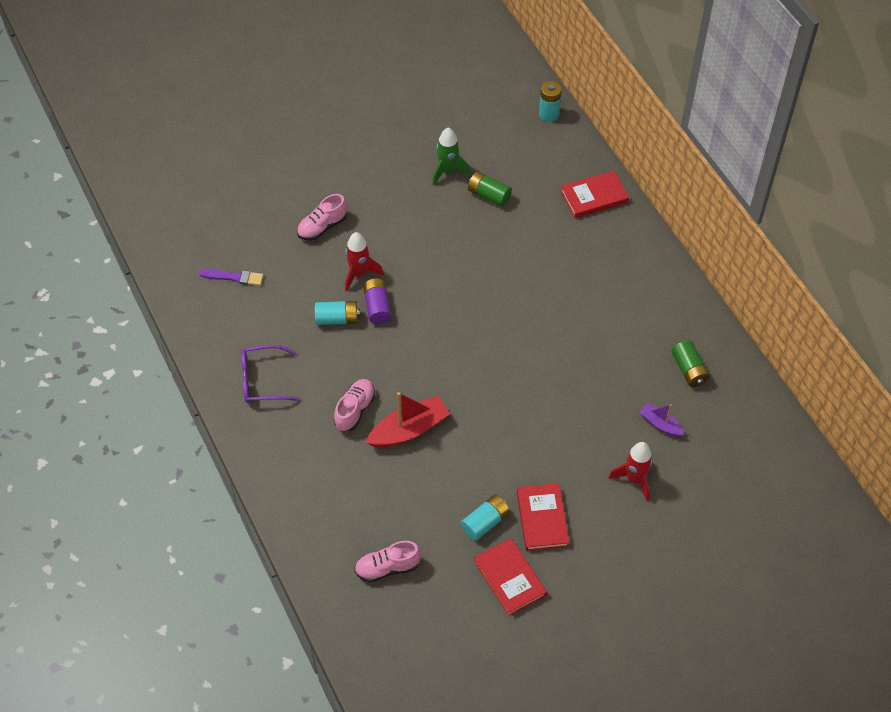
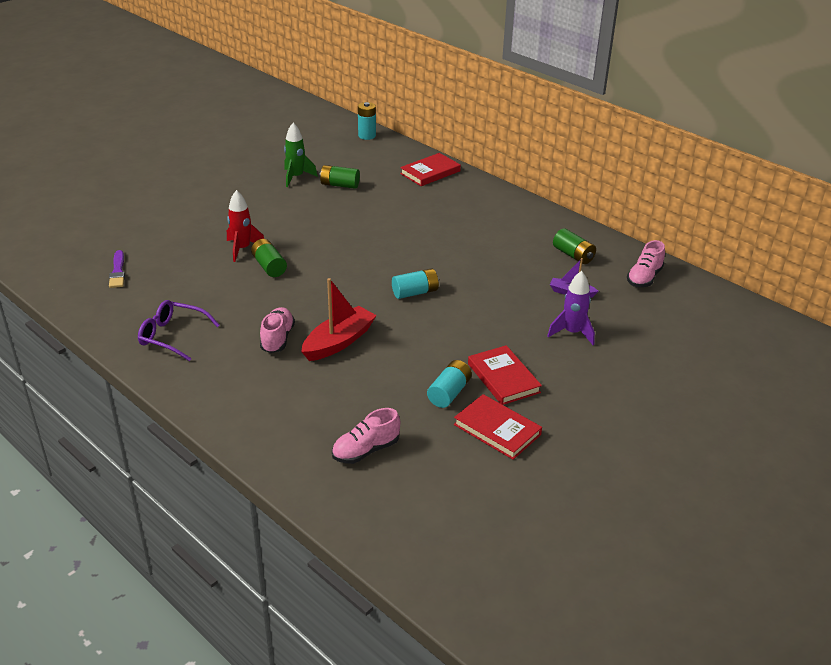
camera: 20 degrees left, 20 degrees down
(234, 277) = (118, 271): purple brush -> purple brush turned 90 degrees clockwise
(262, 380) = (172, 336): purple glasses -> purple glasses turned 45 degrees clockwise
(322, 227) = (194, 226): pink shoe -> pink shoe (644, 278)
(337, 319) = (233, 281): turquoise battery -> turquoise battery (415, 292)
(377, 307) = (269, 266): purple battery -> green battery
(634, 479) = (572, 333): red rocket -> purple rocket

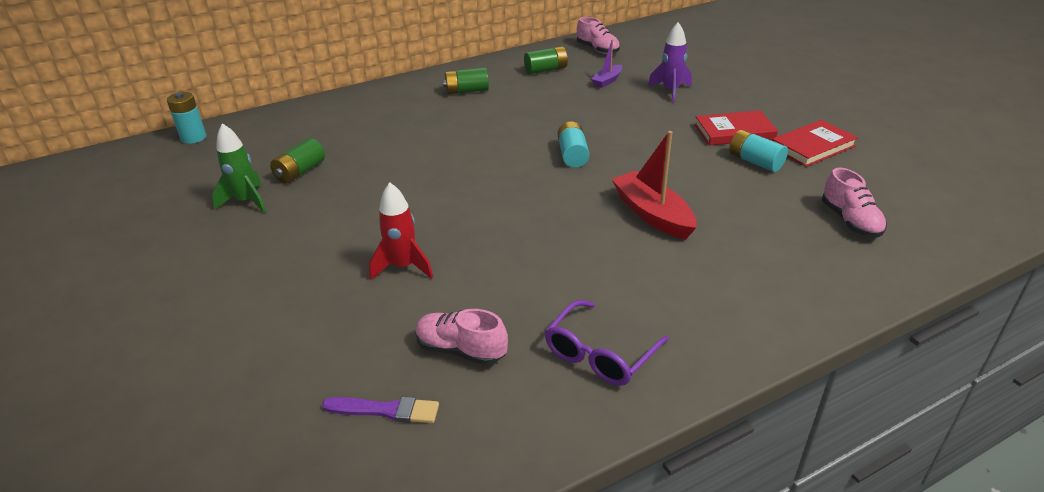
camera: 70 degrees left, 0 degrees up
(269, 266) = (463, 248): green battery -> green battery (467, 91)
(277, 338) = (633, 258): pink shoe -> pink shoe (461, 350)
(430, 172) = (328, 112): red book -> none

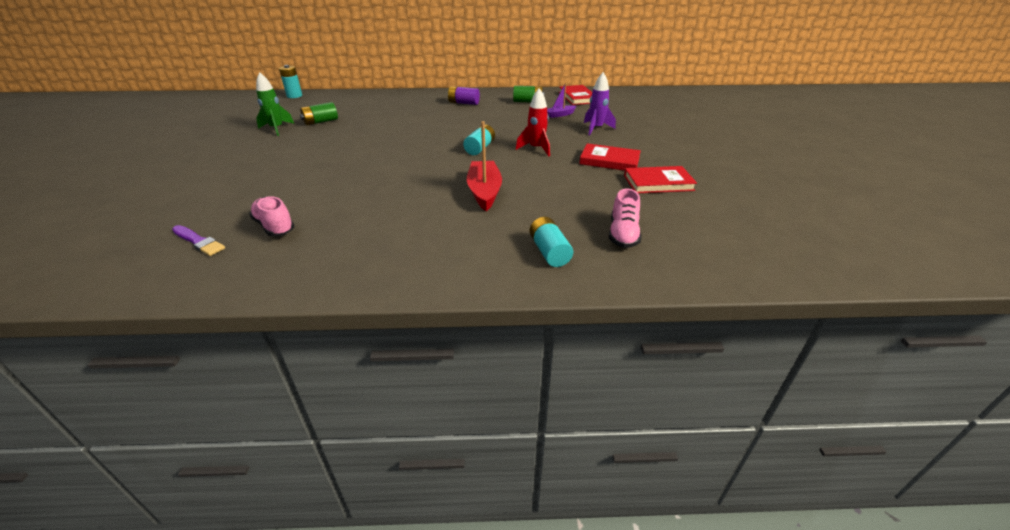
camera: 25 degrees right, 0 degrees up
(403, 267) = (305, 178): red rocket -> red rocket (536, 149)
(467, 91) = (464, 103): green battery -> purple battery
(597, 50) = (577, 97): pink shoe -> red book
(600, 354) = (344, 255): purple glasses -> none
(755, 162) = (600, 181): turquoise battery -> turquoise battery (549, 252)

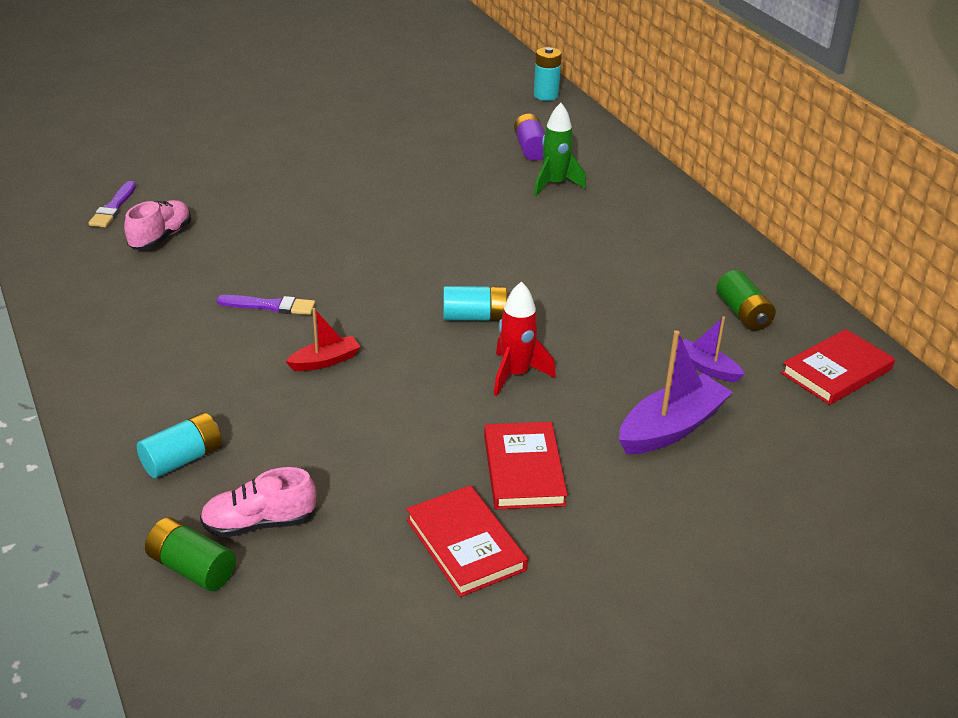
camera: 65 degrees right, 0 degrees up
(277, 129) = (416, 132): green rocket -> green rocket (554, 184)
(321, 122) = (466, 152): green battery -> green battery (192, 568)
(410, 199) = (270, 306): none -> purple brush
(464, 103) = (663, 246): purple battery -> purple battery (530, 148)
(484, 192) = (325, 361): red boat -> red boat, size x0.56
(596, 129) = (671, 428): purple rocket -> purple boat

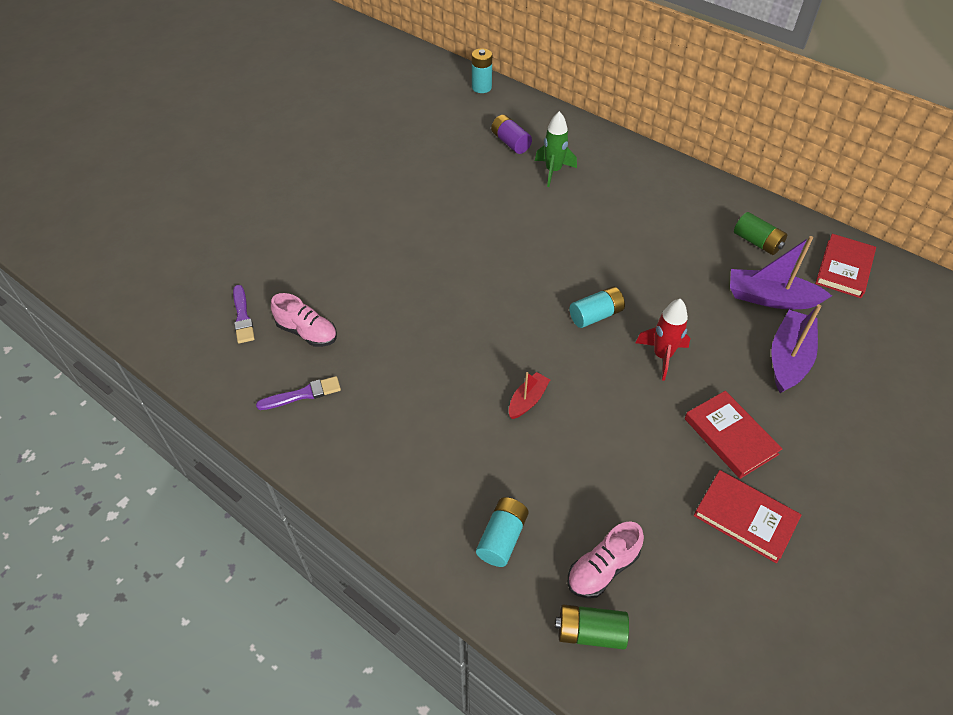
camera: 25 degrees left, 15 degrees up
(161, 237) = (307, 332): pink shoe -> pink shoe turned 120 degrees clockwise
(270, 306) = (446, 365): purple brush -> purple brush (303, 394)
(706, 368) = (770, 298): purple boat -> purple boat, size x1.77

